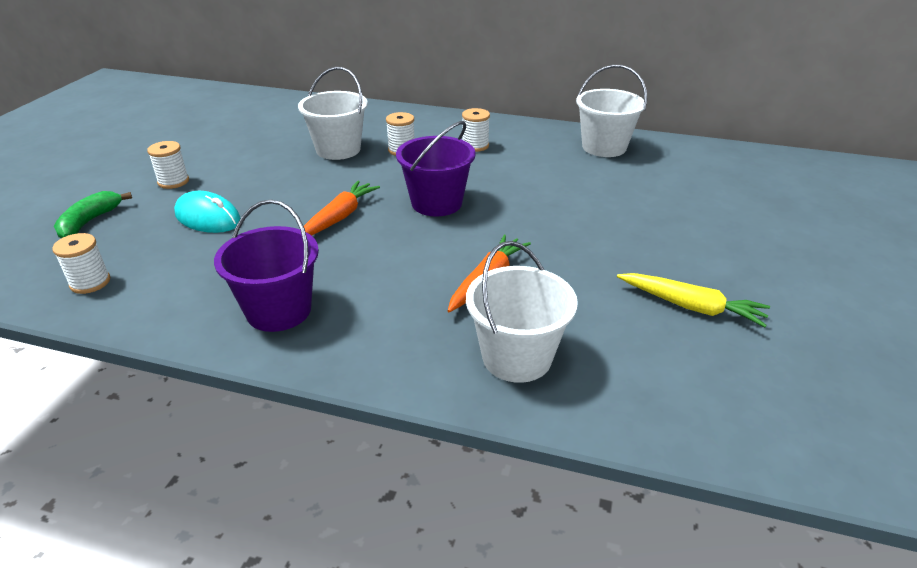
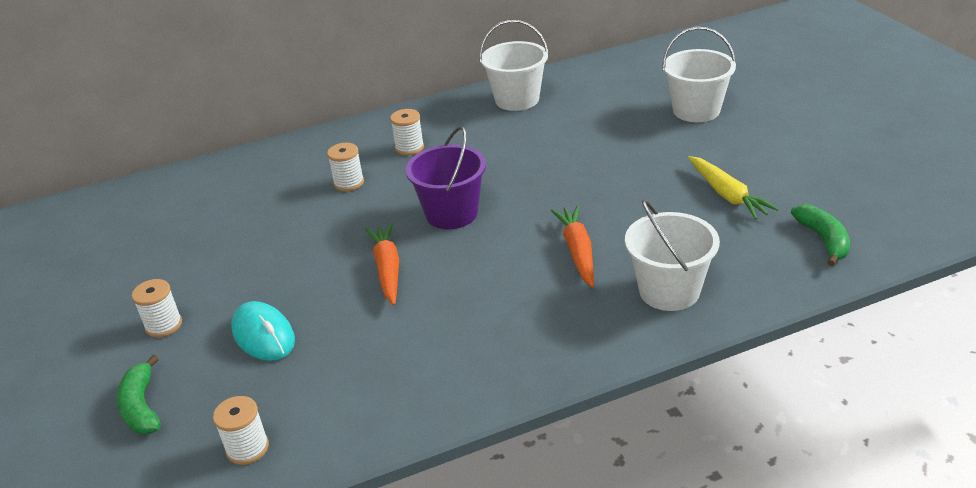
camera: 35 degrees left, 0 degrees up
(208, 218) = (263, 335): turquoise mouse -> turquoise mouse turned 60 degrees clockwise
(279, 310) = (457, 364): purple bucket -> none
(338, 149) = (286, 211): white bucket -> white bucket (696, 110)
(691, 307) = (727, 195): yellow carrot -> yellow carrot turned 75 degrees clockwise
(742, 405) = (823, 240): none -> green banana

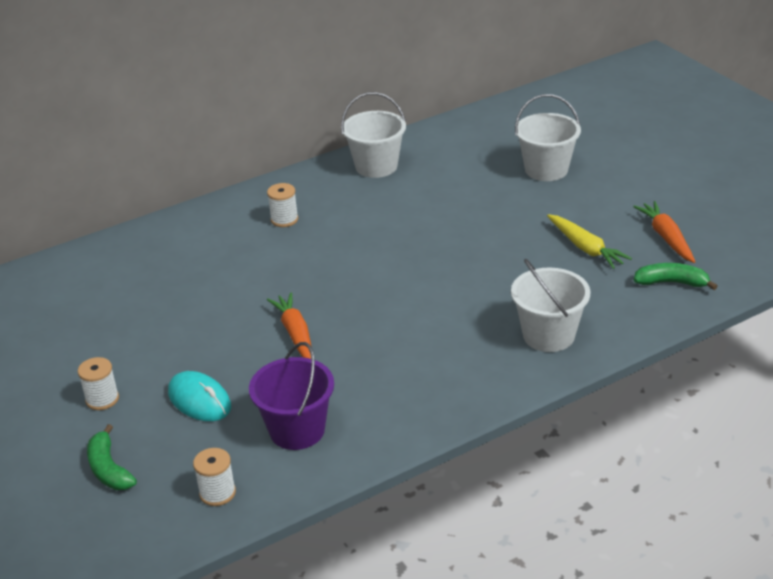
camera: 10 degrees left, 0 degrees up
(349, 183) = (235, 257): white spool -> none
(451, 213) = (341, 280): purple bucket -> purple bucket (297, 430)
(577, 251) = (463, 307): orange carrot -> orange carrot (666, 238)
(823, 240) = (671, 283): green banana -> green banana turned 60 degrees counterclockwise

